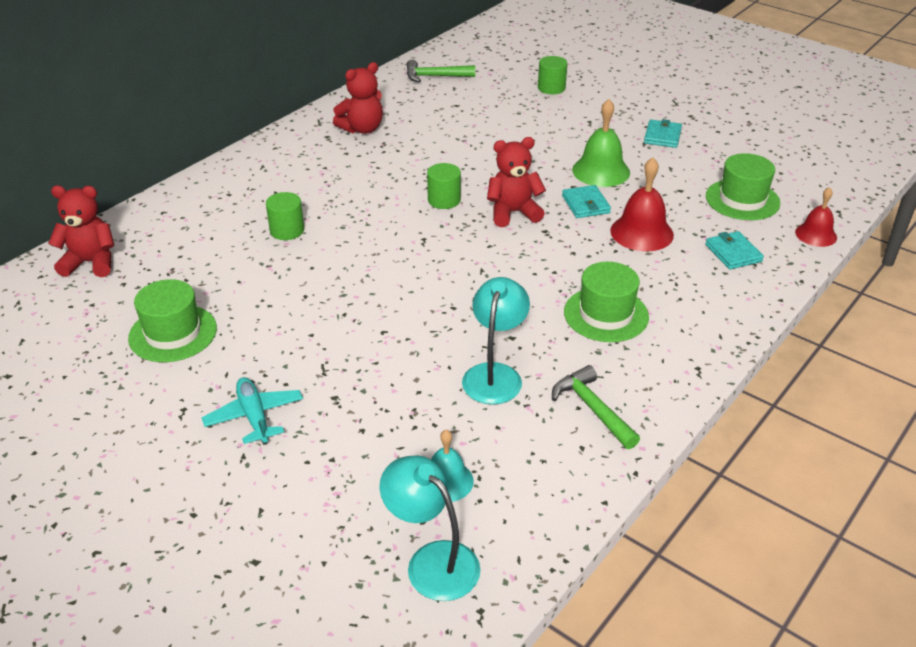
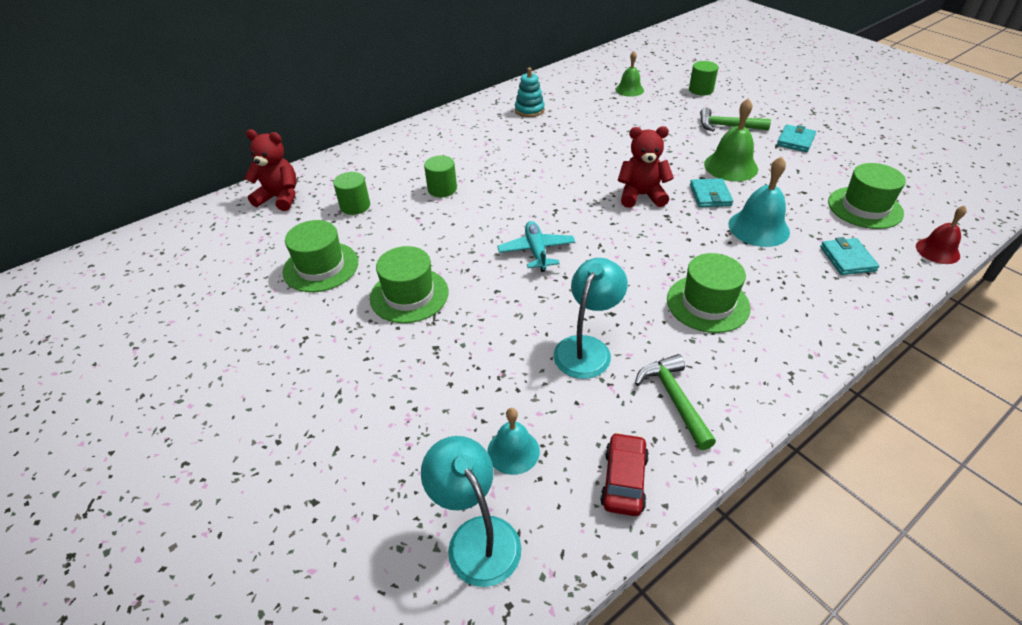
camera: 15 degrees right, 5 degrees up
(254, 416) = (361, 354): turquoise plane -> turquoise plane (536, 251)
(287, 349) = (409, 295): none -> green hat
(362, 129) = (529, 110): red teddy bear -> turquoise stacking toy
(434, 76) = (602, 72): green hammer -> green hammer (727, 126)
(444, 200) = (582, 177): green cylinder -> green cylinder (355, 206)
(471, 94) = (629, 89): none -> green bell
(561, 488) = (623, 480): none -> red car
(641, 232) = (758, 228): red bell -> turquoise bell

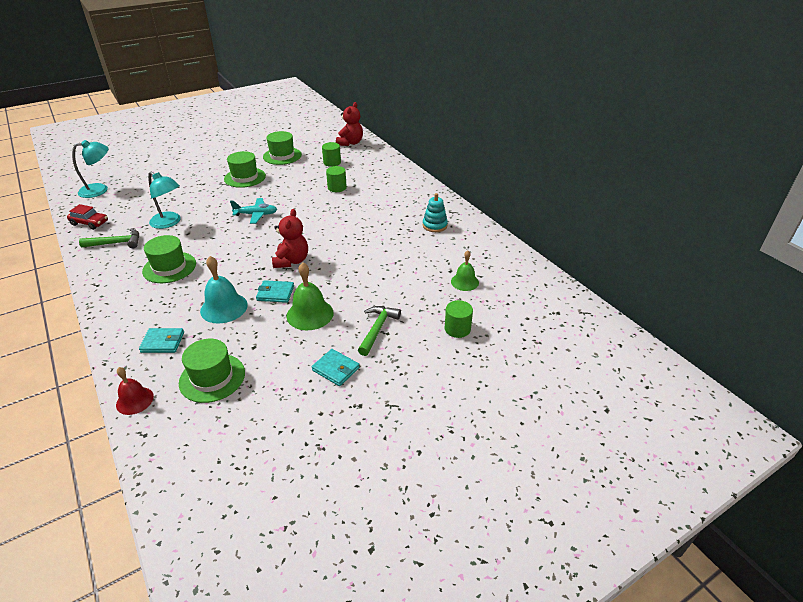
camera: 95 degrees right, 5 degrees down
(513, 451) = (129, 199): turquoise bell -> none

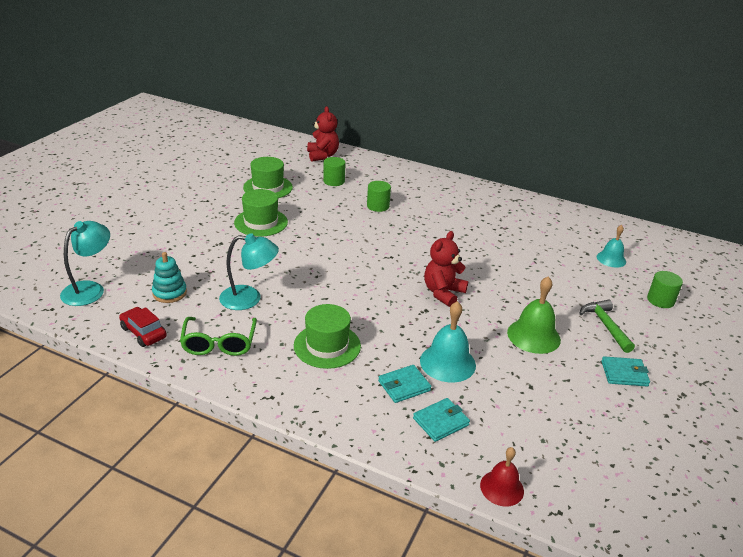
camera: 35 degrees left, 5 degrees down
(90, 223) = (143, 332): red car -> red car turned 120 degrees counterclockwise
(116, 243) = (219, 343): green hammer -> green glasses
(212, 378) = (538, 431): green hat -> none
(256, 215) = (336, 258): turquoise plane -> none
(275, 293) = (475, 329): turquoise wallet -> turquoise wallet (404, 386)
(291, 261) = (443, 293): red teddy bear -> red teddy bear turned 120 degrees counterclockwise
(434, 225) = (519, 217): turquoise stacking toy -> turquoise stacking toy (169, 293)
(464, 282) = (611, 259): green bell -> turquoise bell

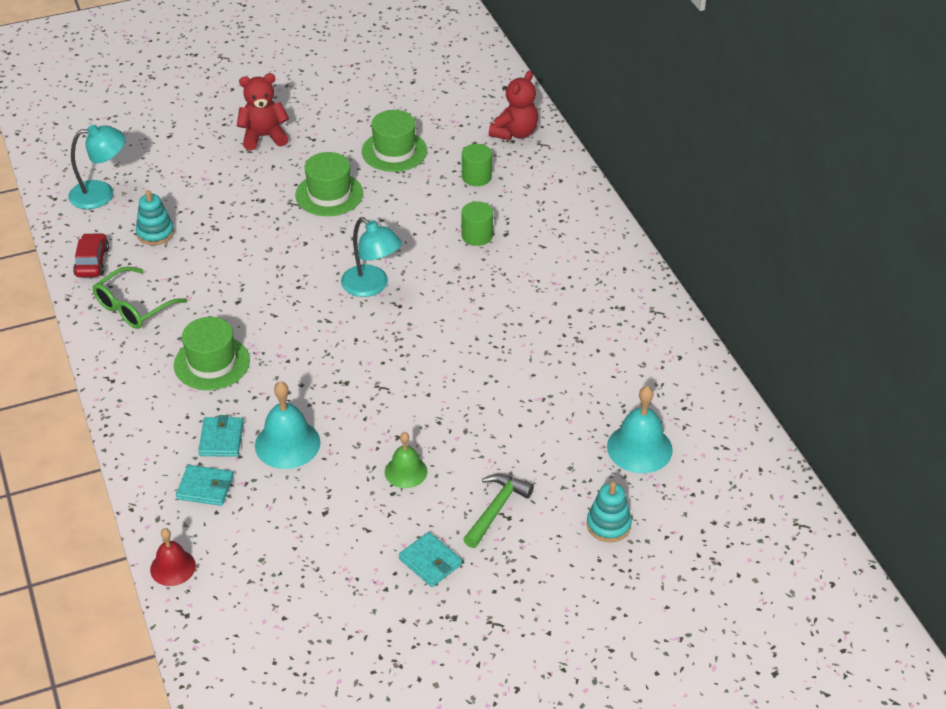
camera: 45 degrees right, 10 degrees up
(249, 298) = (210, 277): turquoise lamp -> turquoise lamp (371, 286)
(404, 386) = (221, 439): turquoise wallet -> turquoise wallet turned 75 degrees clockwise
(443, 293) = (389, 375): red teddy bear -> red teddy bear (264, 137)
(533, 336) = (406, 471): green bell -> green bell, size x0.64
(611, 259) = (639, 448): turquoise bell -> turquoise bell, size x1.55
(660, 300) = (608, 525): green cylinder -> turquoise stacking toy

